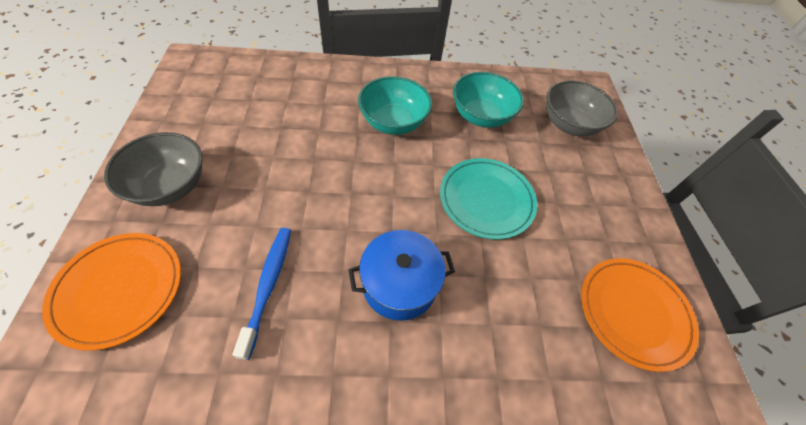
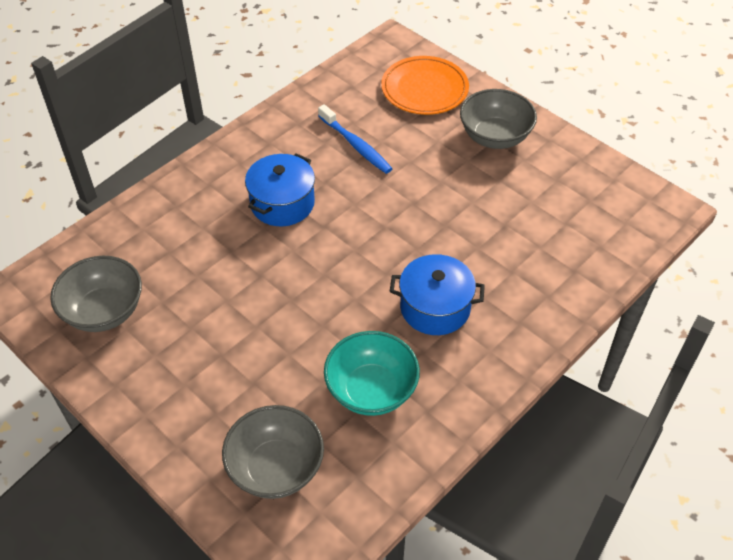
camera: 140 degrees right, 5 degrees down
(393, 122) = (435, 308): turquoise bowl -> blue pot
(486, 200) = (282, 306): turquoise plate -> none
(633, 313) = (104, 311): orange plate -> grey bowl

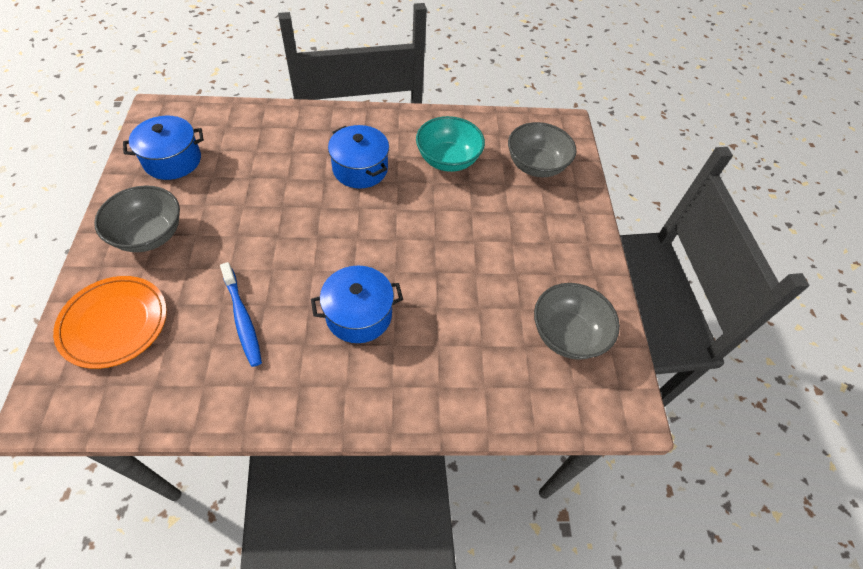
camera: 140 degrees left, 5 degrees up
(355, 145) = (242, 318): blue toothbrush -> blue toothbrush turned 150 degrees clockwise
(579, 187) = (172, 160): none -> blue pot

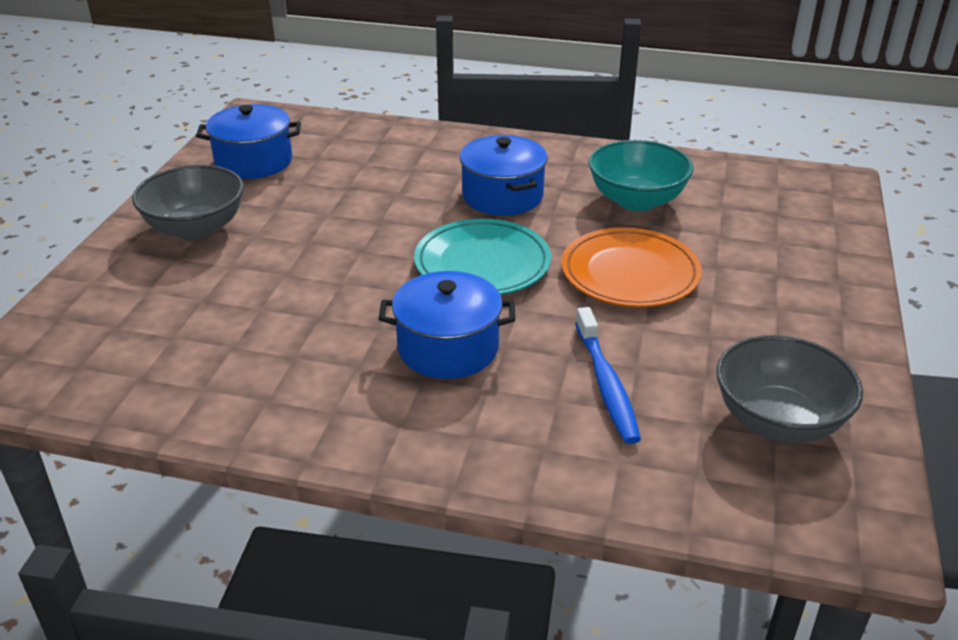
camera: 20 degrees right, 20 degrees down
(114, 323) = (115, 308): orange plate -> orange plate (630, 273)
(242, 318) = (282, 327): blue toothbrush -> blue toothbrush (606, 383)
(362, 234) = (482, 263): none -> turquoise plate
(536, 165) = (775, 221): grey bowl -> none

